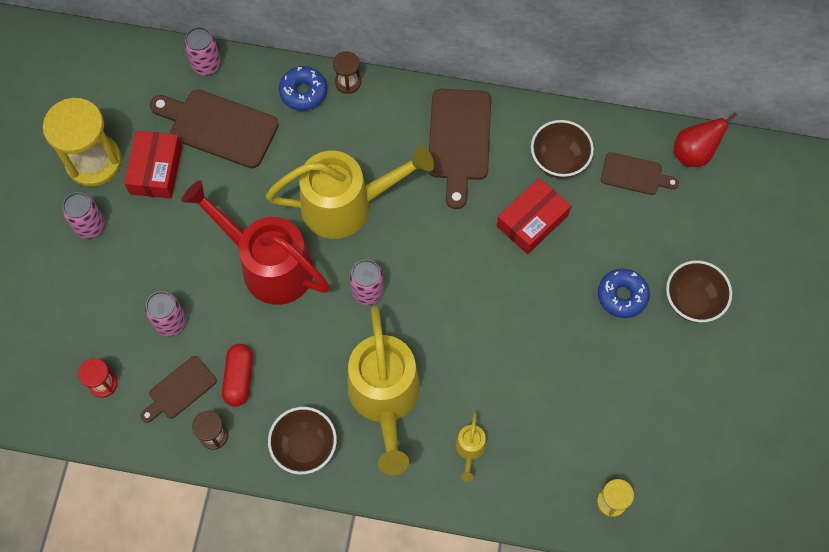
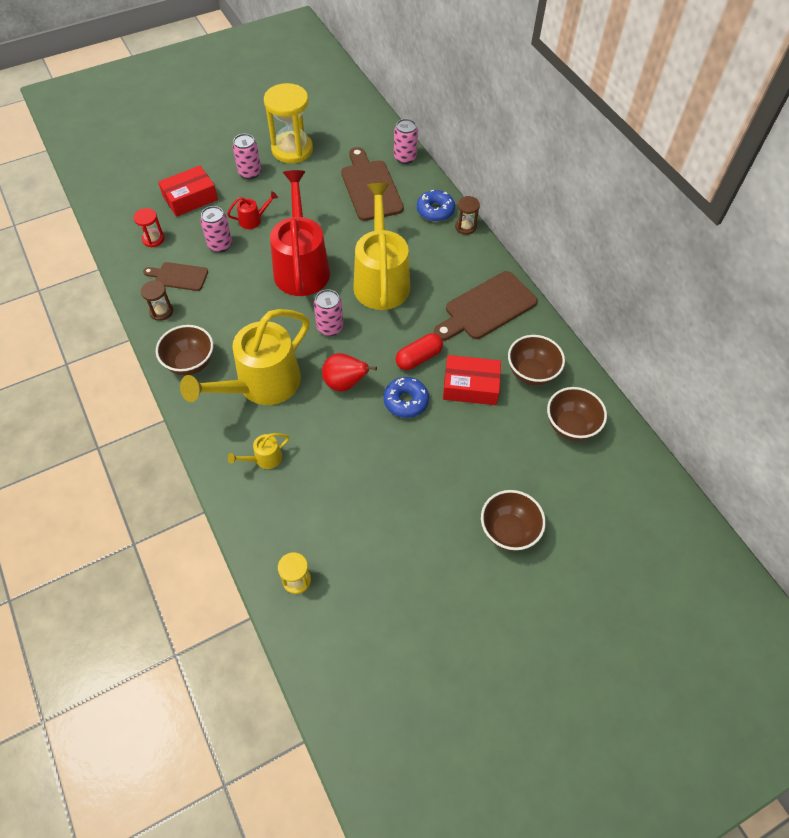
camera: 50 degrees right, 10 degrees down
(156, 170) = (314, 178): red box -> red box (190, 198)
(164, 267) = (253, 220): none -> red watering can
(239, 378) = (211, 300): red capsule -> red capsule (418, 358)
(347, 205) = (381, 279): yellow watering can -> yellow watering can turned 135 degrees counterclockwise
(622, 296) = (468, 480): blue donut -> blue donut (406, 401)
(634, 174) = (570, 426): brown cutting board -> brown bowl
(693, 153) = (628, 454): red pear -> red pear (345, 383)

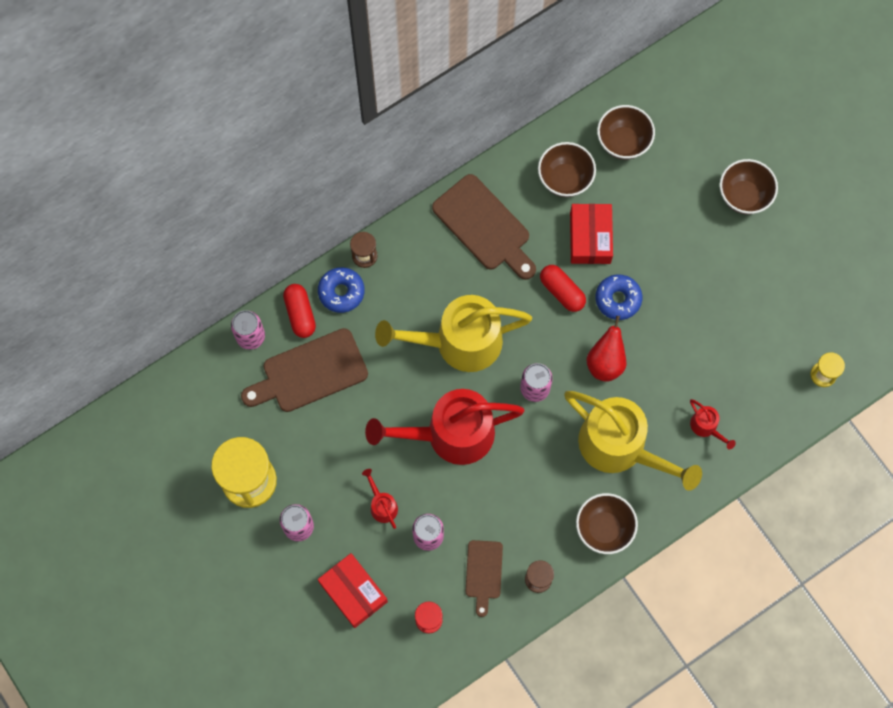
camera: 95 degrees left, 15 degrees up
(264, 459) = (706, 427): yellow watering can -> red watering can
(419, 186) = (300, 314): none -> red capsule

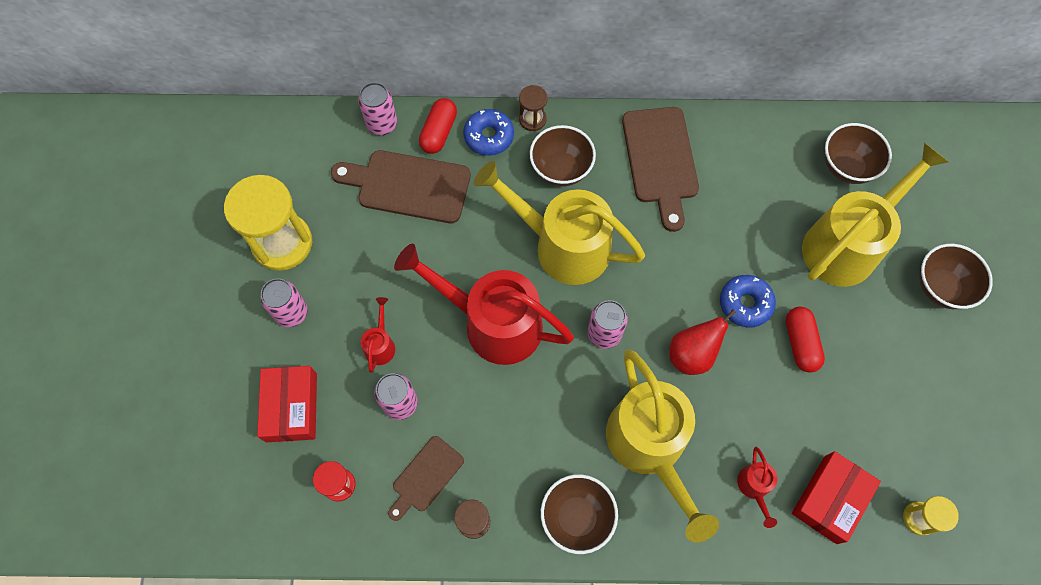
camera: 35 degrees right, 5 degrees down
(562, 291) = (694, 262): red capsule -> red capsule (800, 343)
(565, 179) = (766, 166): brown bowl -> brown bowl (561, 169)
(590, 238) = (756, 231): red box -> red box (830, 499)
(660, 204) = (847, 243): none -> yellow watering can

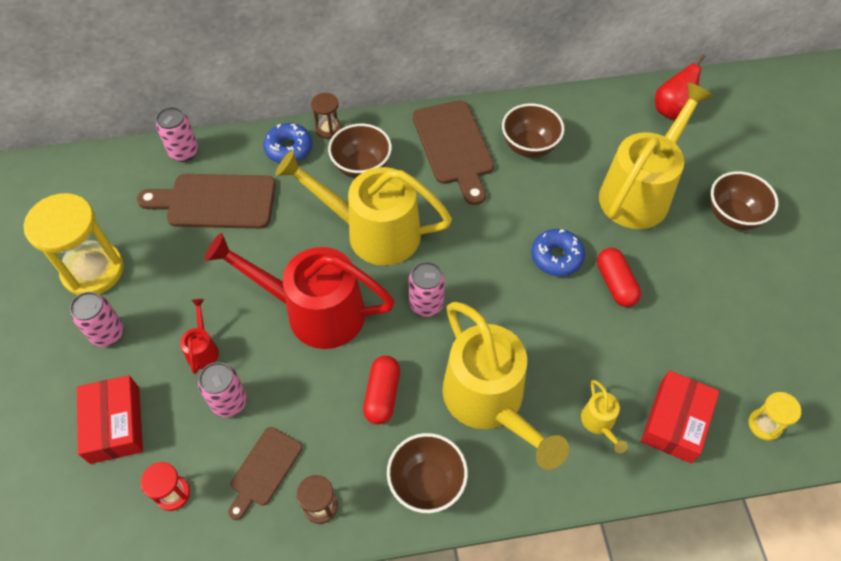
camera: 10 degrees left, 10 degrees down
(439, 132) = (240, 152): red capsule -> red capsule (382, 395)
(692, 354) = (514, 310): red pear -> red pear (672, 110)
(754, 488) = (599, 423): red watering can -> yellow watering can
(846, 167) = (625, 129): brown bowl -> brown bowl (529, 146)

